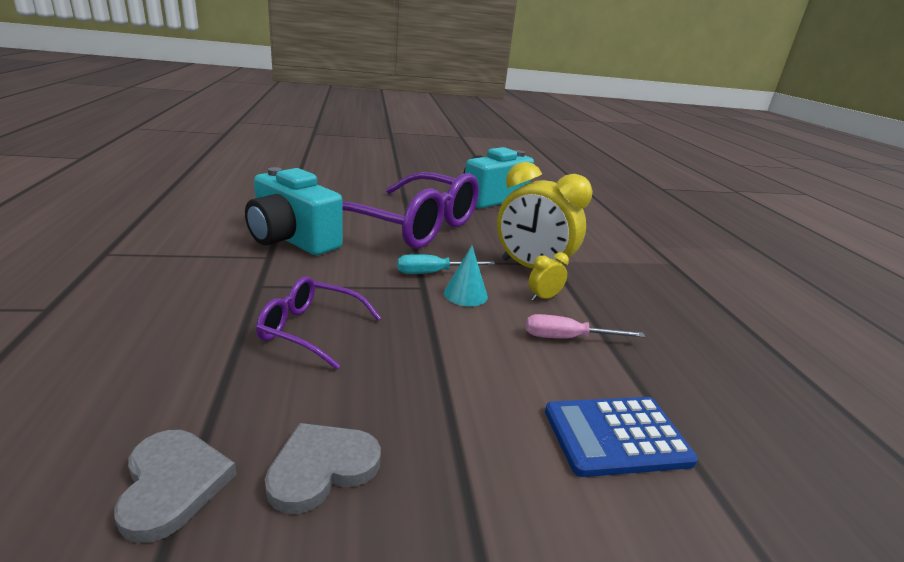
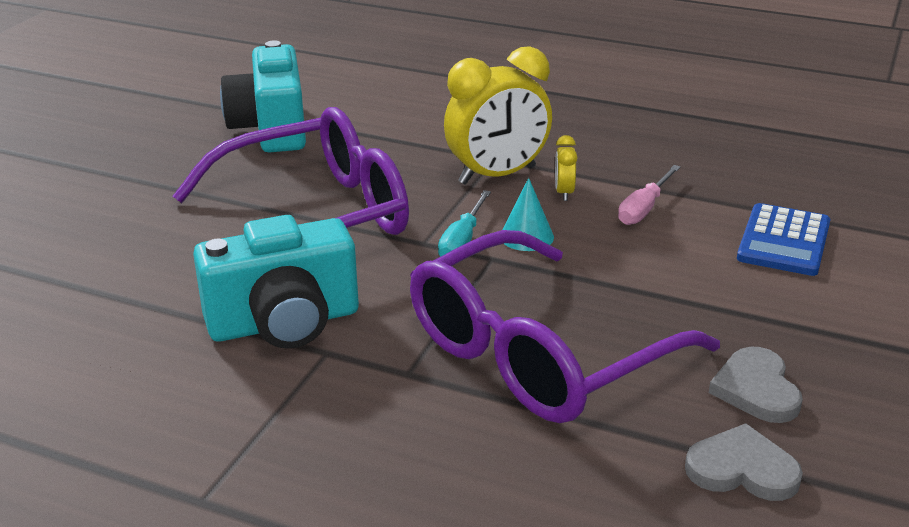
camera: 55 degrees left, 5 degrees up
(311, 330) = (538, 354): purple glasses -> purple glasses, size x2.09

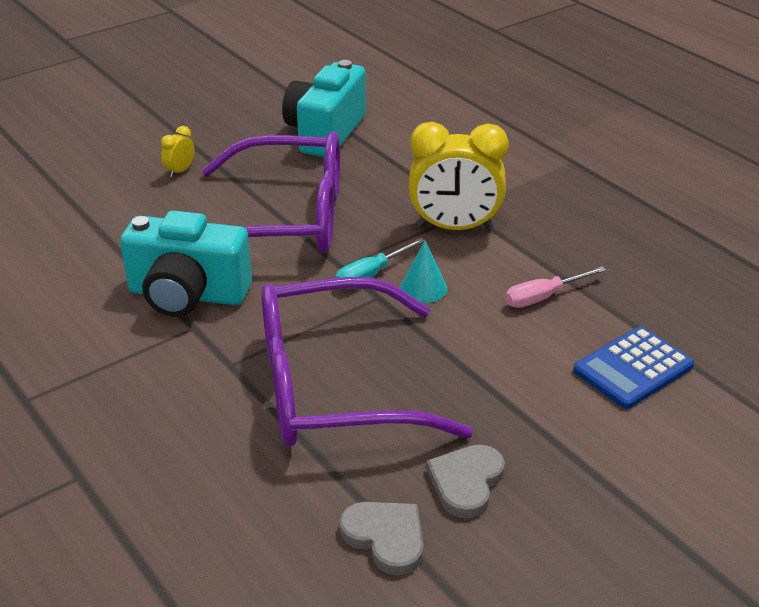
camera: 30 degrees right, 5 degrees up
(564, 193) = (492, 260): yellow clock -> yellow clock (180, 171)

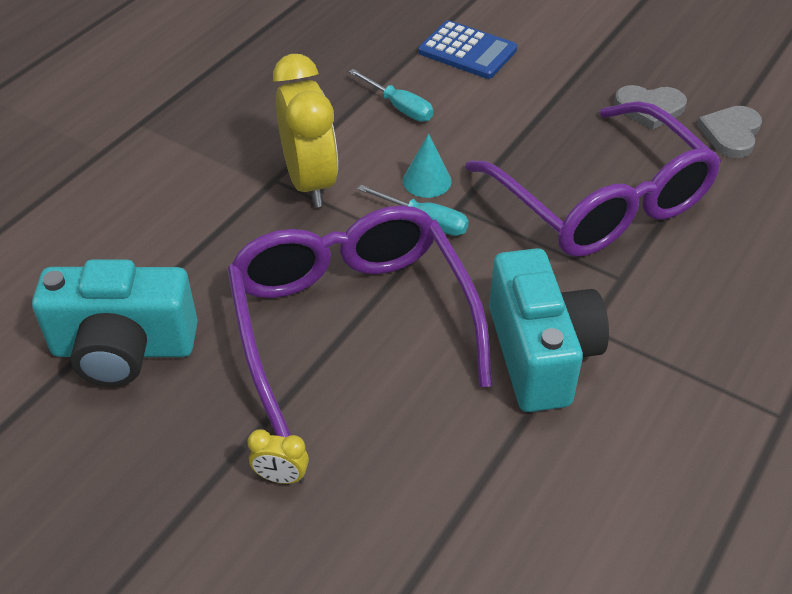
camera: 110 degrees left, 10 degrees up
(543, 297) = (399, 107): pink screwdriver -> turquoise screwdriver

